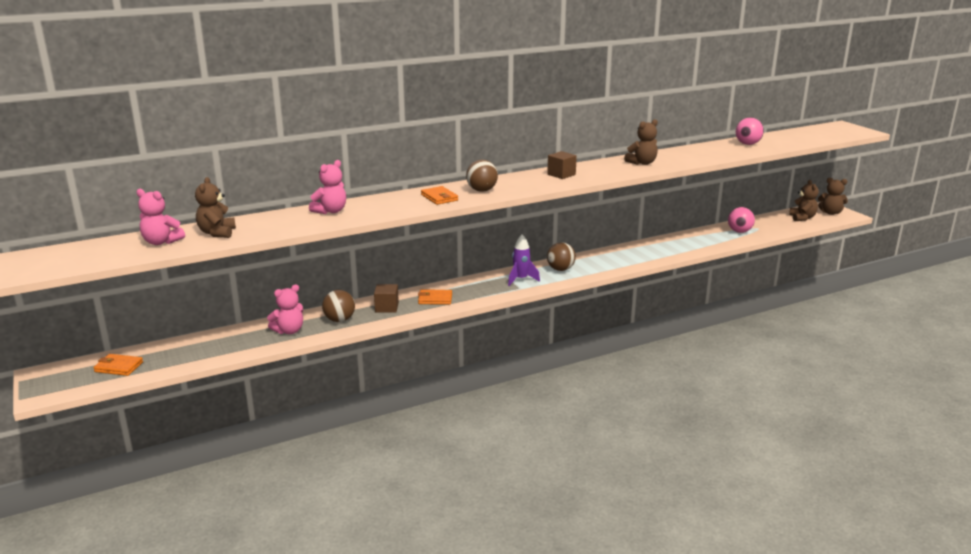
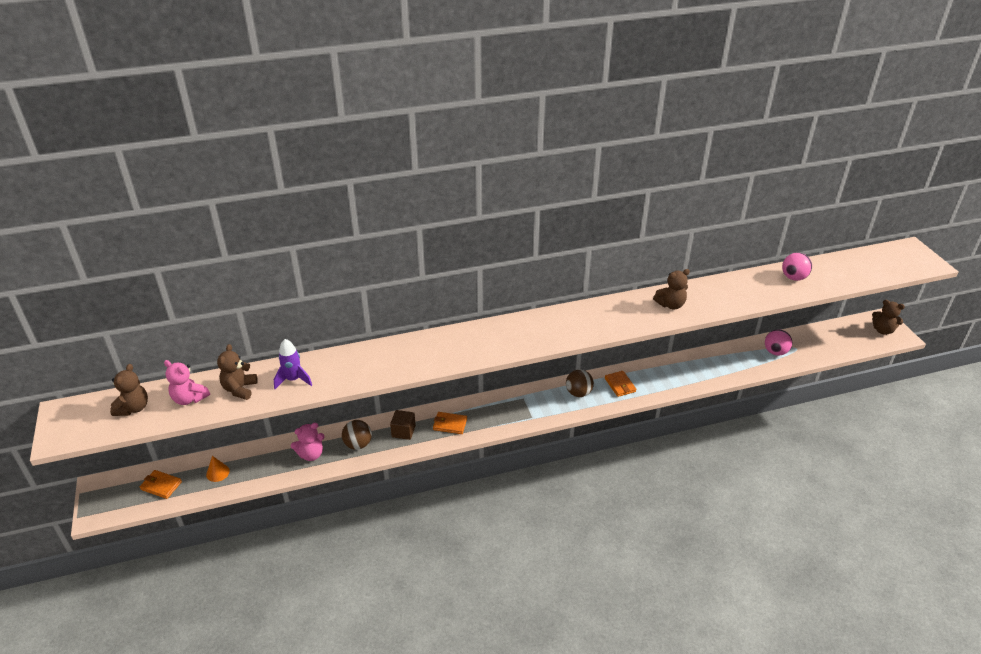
camera: 10 degrees right, 15 degrees up
(184, 352) = (218, 472): none -> orange cone
(330, 211) = (347, 362): pink teddy bear -> none
(439, 198) = (453, 349): orange wallet -> orange wallet (620, 385)
(482, 190) = (497, 340): brown ball -> none
(521, 279) = (537, 404): purple rocket -> purple rocket (293, 380)
(561, 174) = (582, 318): brown cube -> none
(802, 218) = (849, 336): brown teddy bear -> brown teddy bear (133, 408)

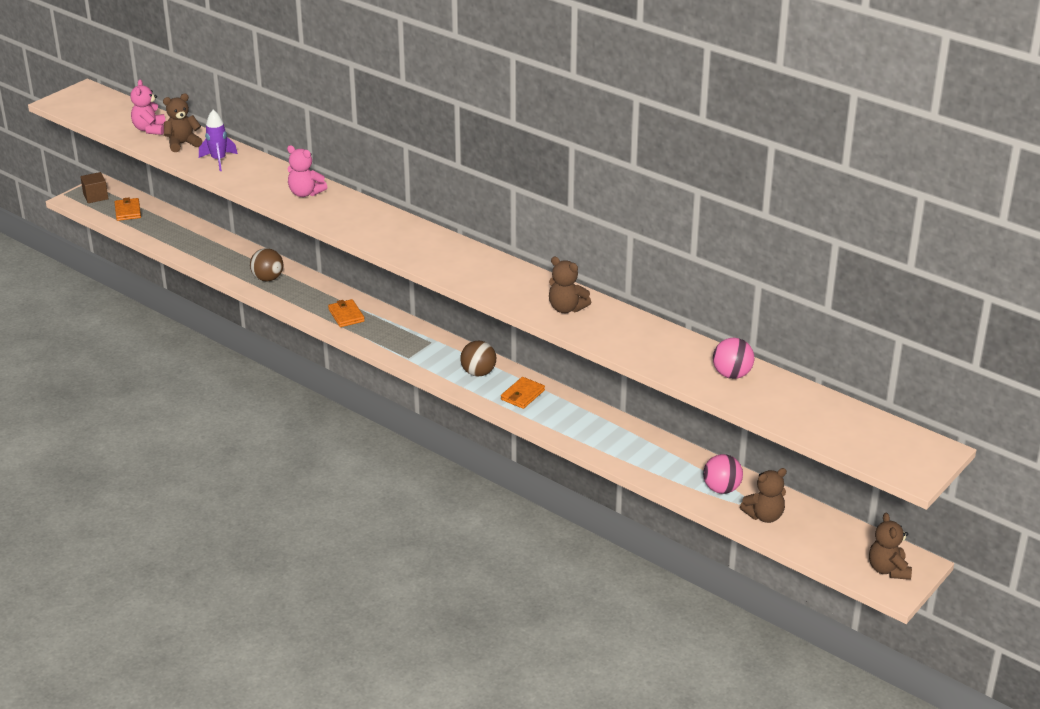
camera: 55 degrees right, 5 degrees down
(133, 408) = (116, 114): brown teddy bear -> brown teddy bear (764, 516)
(218, 472) = (166, 228): orange cone -> none
(311, 454) = (231, 261): pink teddy bear -> pink teddy bear (305, 193)
(403, 431) = (309, 294): brown cube -> brown cube (95, 196)

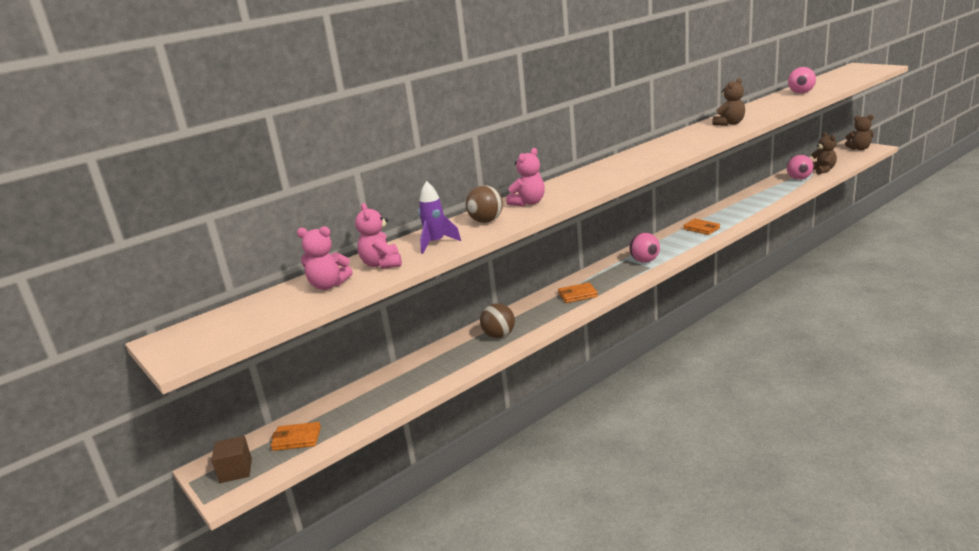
camera: 75 degrees left, 10 degrees down
(182, 144) = (382, 264): brown teddy bear -> pink teddy bear
(427, 354) = (644, 261): none -> pink ball
(478, 373) = (672, 243): brown ball -> brown ball (486, 221)

